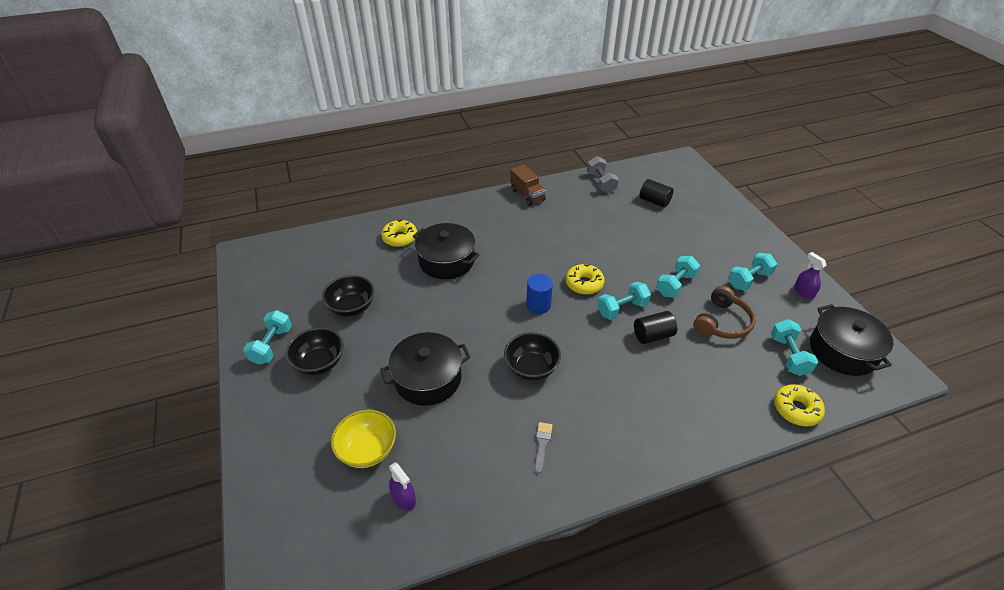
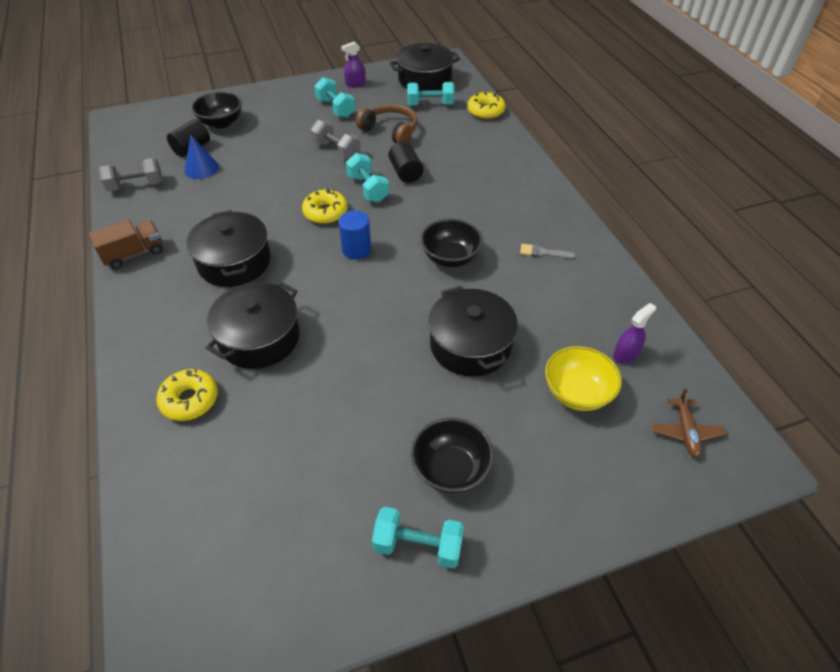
camera: 90 degrees left, 5 degrees up
(311, 532) = (685, 431): none -> brown plane
(352, 307) = (342, 445): black bowl -> black bowl (221, 123)
(521, 240) = (234, 262): none -> black pot
(629, 210) = (201, 168): none -> blue cone
(675, 285) = (336, 151): turquoise dumbbell -> grey dumbbell

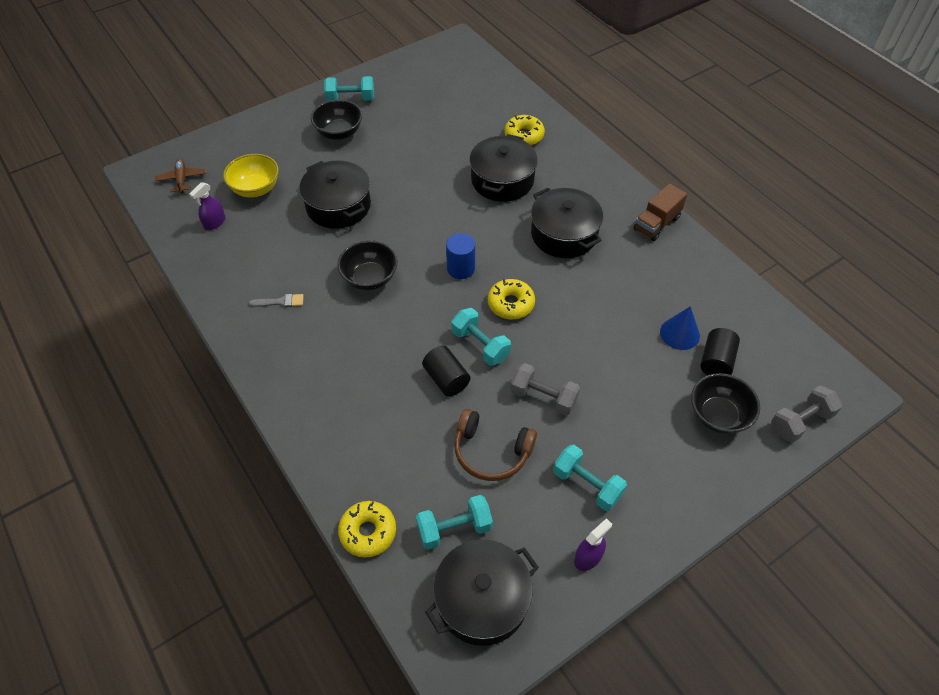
camera: 165 degrees right, 5 degrees up
(136, 186) = (726, 295): grey dumbbell -> grey dumbbell (800, 422)

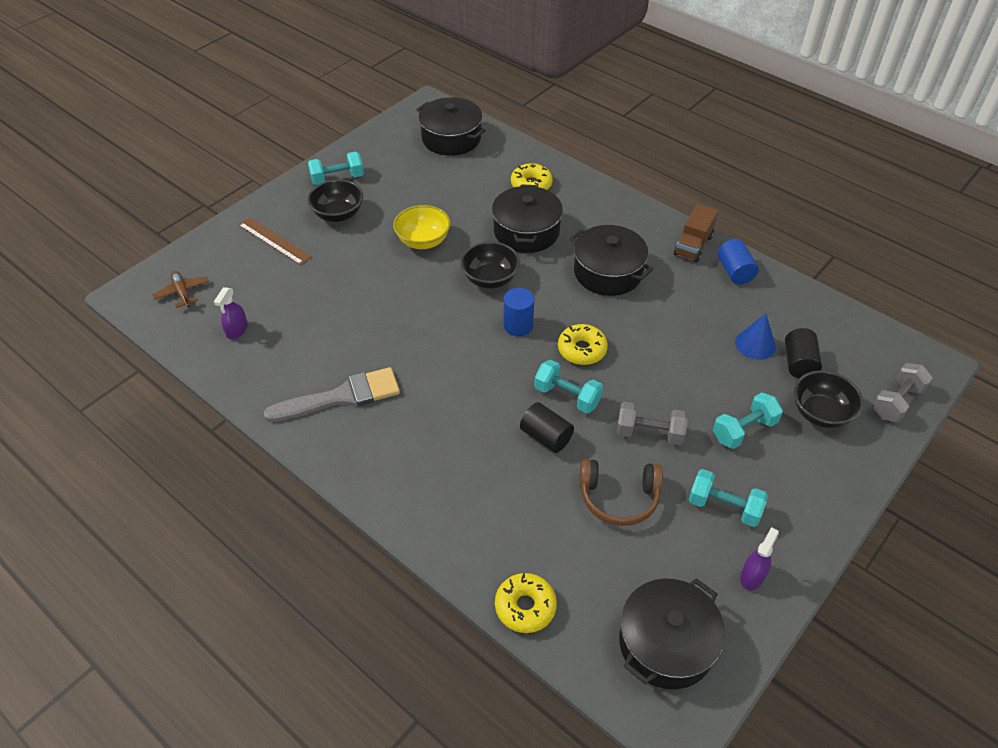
camera: 15 degrees left, 5 degrees down
(256, 188) = (269, 287): yellow bowl -> yellow bowl (423, 241)
(275, 147) = (274, 241): none -> brown ruler
(280, 302) = (341, 397): grey brush -> grey brush, size x2.26
(338, 206) = (366, 288): black pot -> black pot (451, 138)
(370, 278) = (428, 354): black bowl -> black bowl (490, 279)
(454, 529) = (611, 581): turquoise dumbbell -> turquoise dumbbell (744, 430)
(687, 257) = (734, 271): none -> blue cylinder

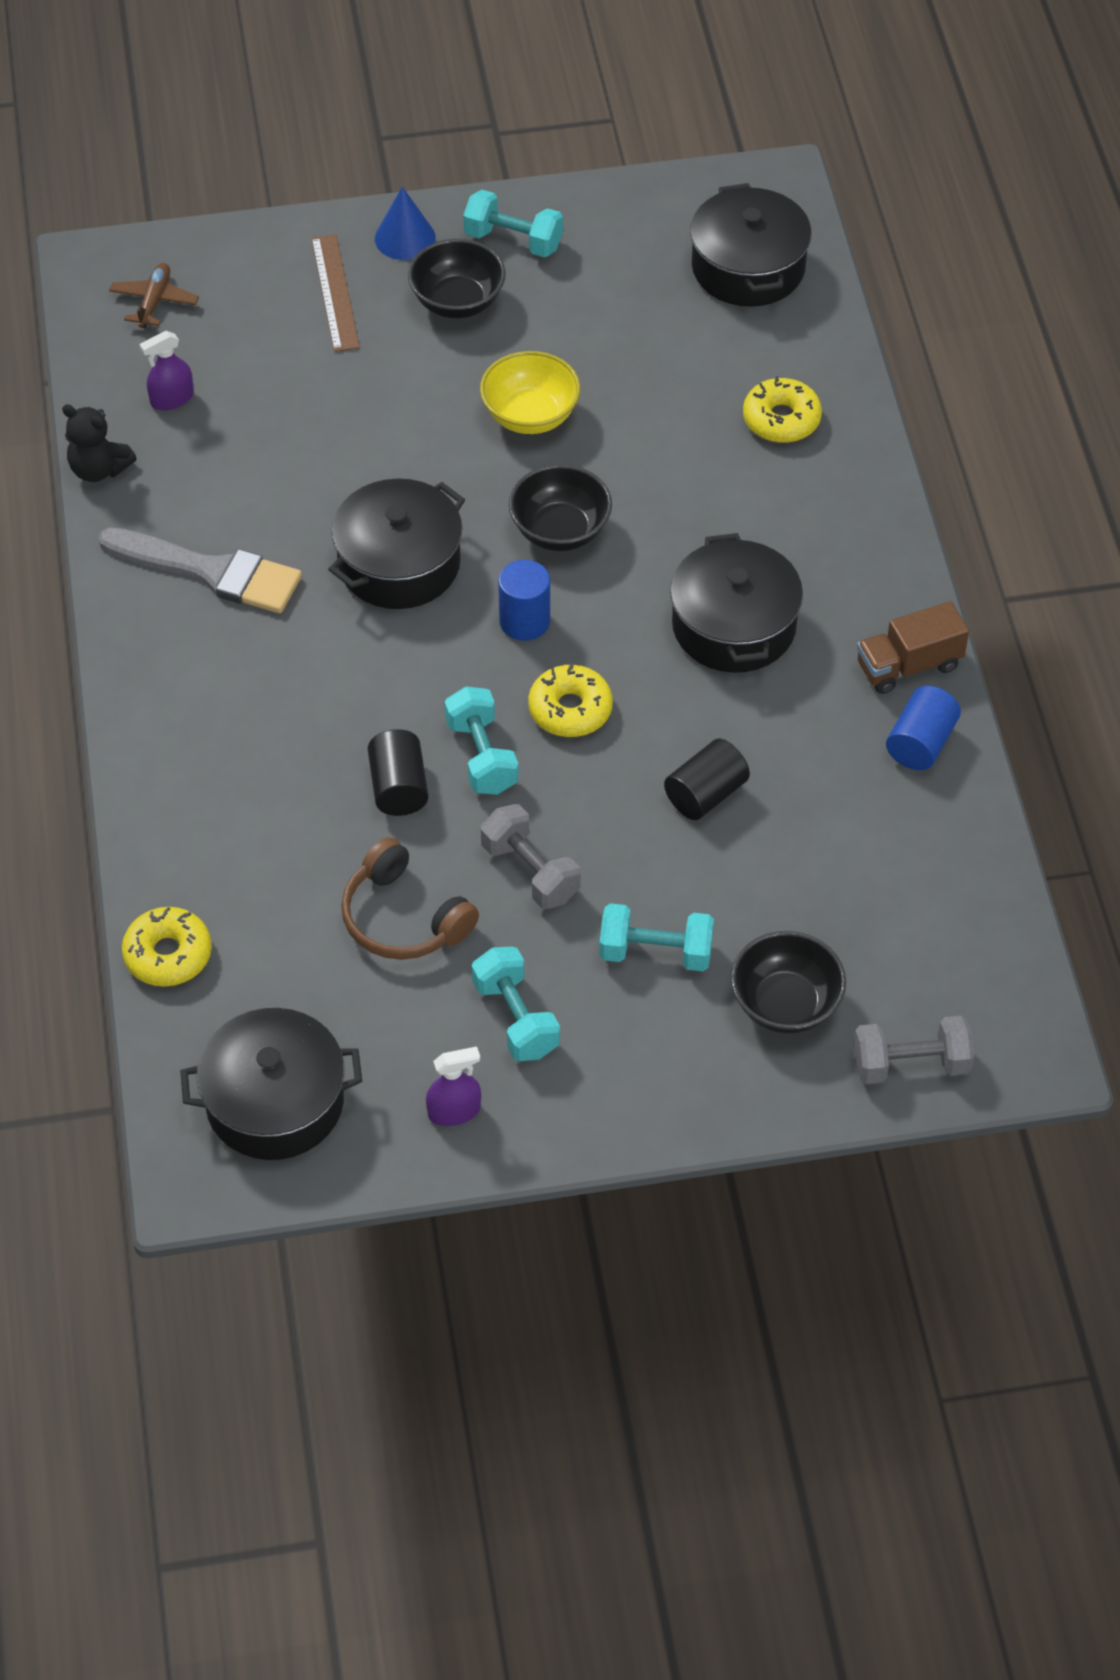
camera: 40 degrees right, 5 degrees up
(229, 385) = (99, 469): none -> black teddy bear
(526, 231) = (689, 491): black pot -> black pot (399, 563)
(755, 344) = (815, 860): blue cone -> blue cone (405, 238)
(798, 363) = (842, 924): black cylinder -> black cylinder (705, 794)

